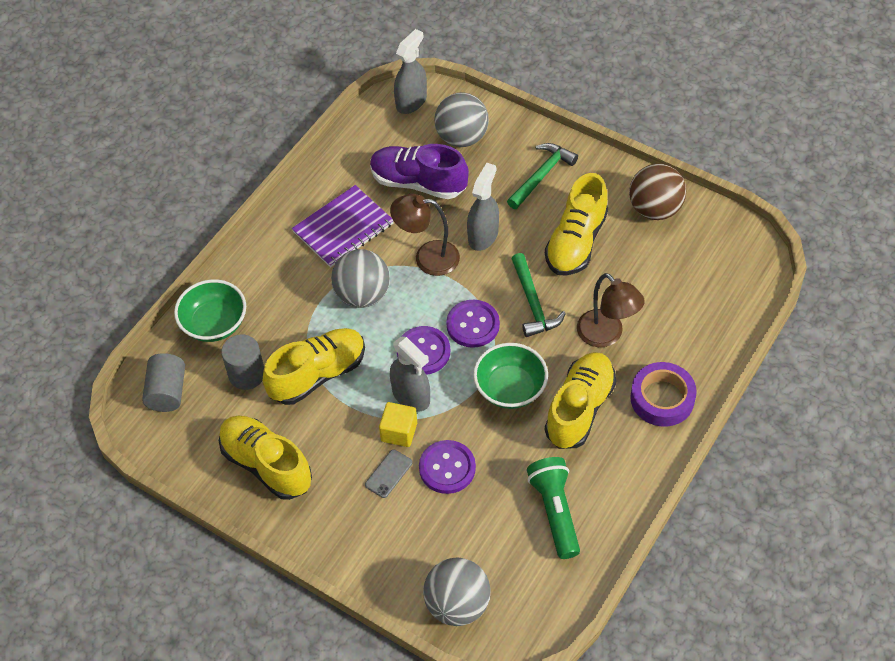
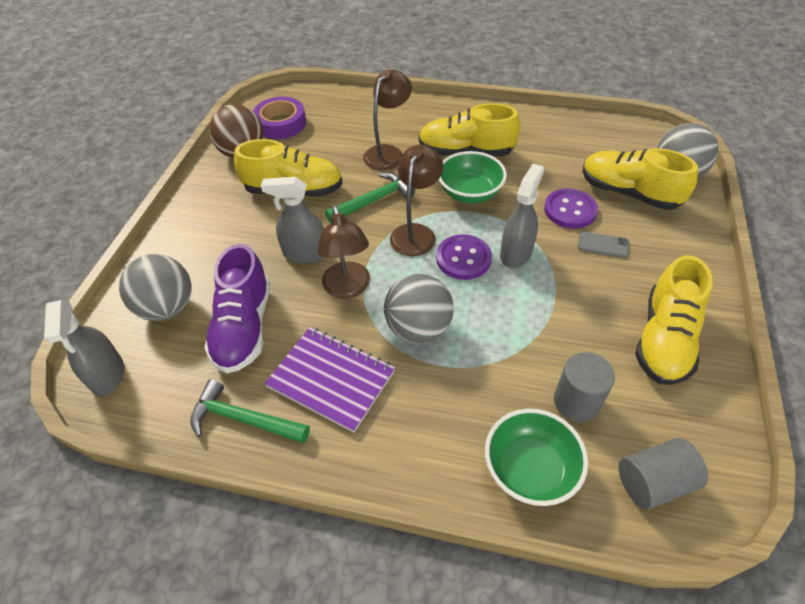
camera: 110 degrees left, 5 degrees down
(318, 374) = (537, 333): yellow shoe -> yellow shoe (628, 193)
(399, 432) = (558, 250): yellow cube -> none
(411, 101) = (107, 375): grey spray bottle -> grey spray bottle turned 120 degrees counterclockwise
(473, 325) = (416, 233): purple button -> brown lamp
(541, 175) = (215, 230): green hammer -> green hammer (244, 419)
(555, 512) = (562, 145): green flashlight -> none
(662, 398) = (432, 116): purple tape -> purple tape (281, 123)

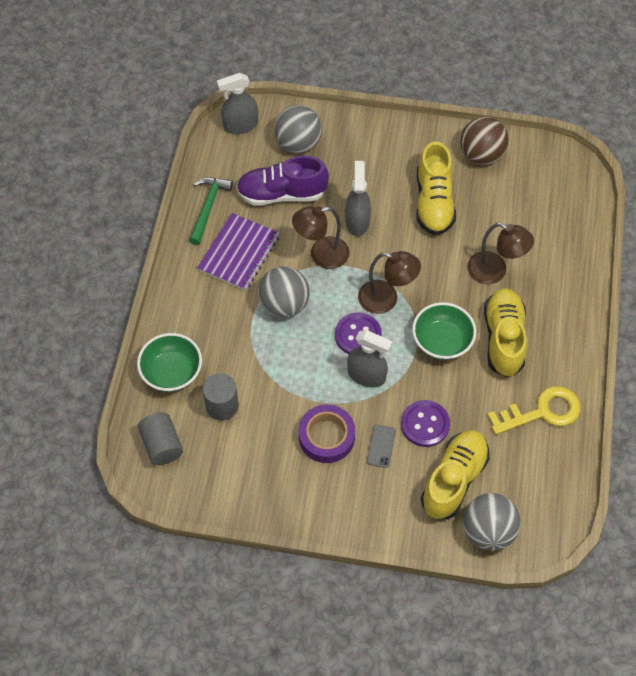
camera: 85 degrees right, 10 degrees up
(281, 123) = (530, 177): purple tape -> purple tape (326, 436)
(373, 200) = (425, 264): green hammer -> none
(543, 134) = (542, 412): none -> yellow key
(664, 339) = (278, 475): yellow shoe -> none

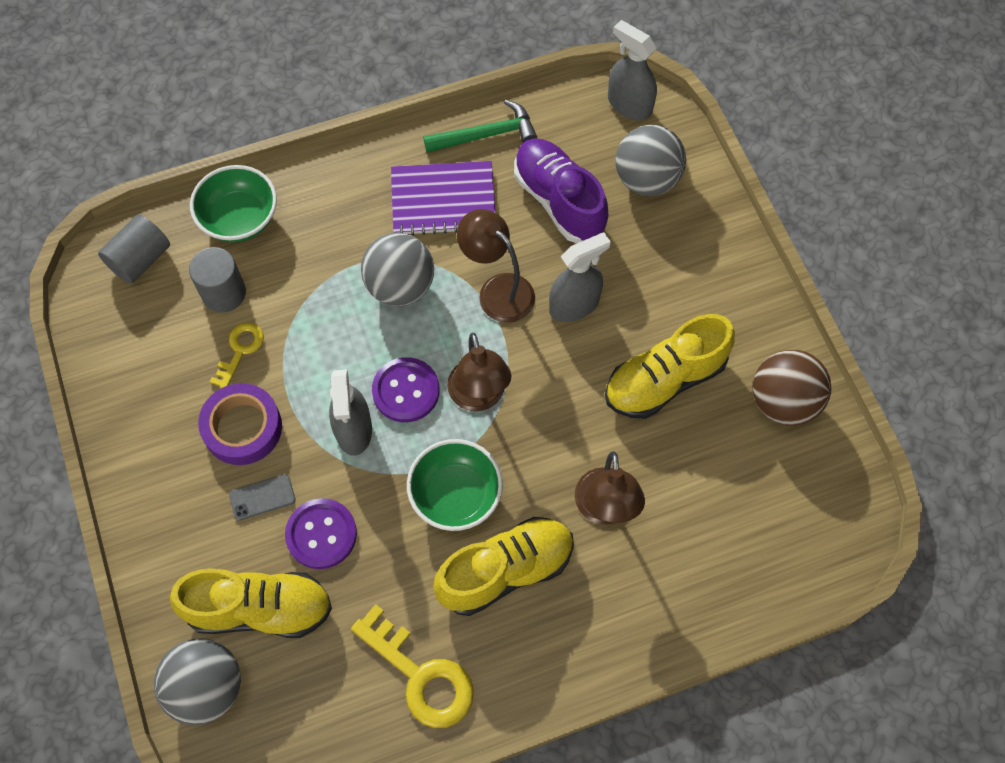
camera: 60 degrees right, 5 degrees up
(270, 414) = (240, 350): none -> yellow key

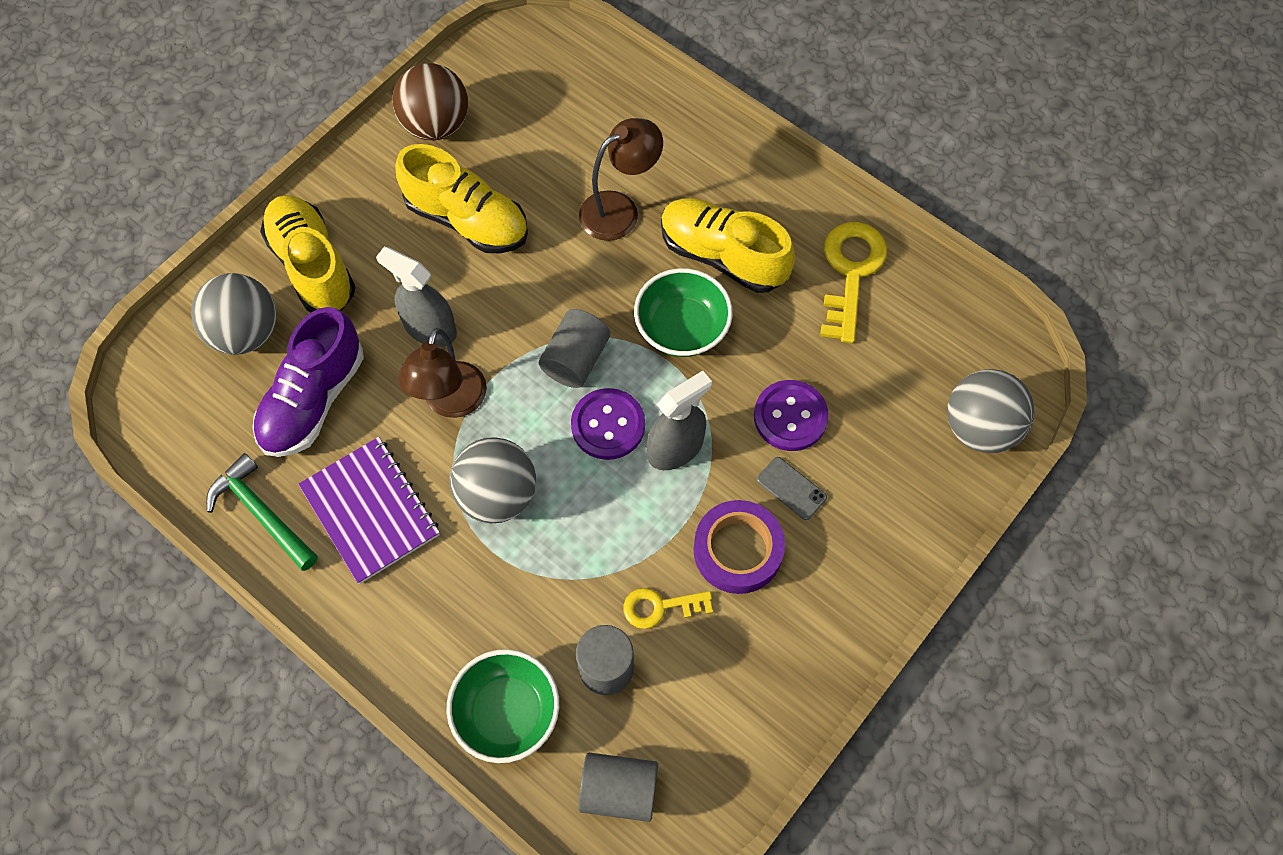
camera: 120 degrees left, 0 degrees up
(259, 609) = (888, 427): yellow shoe -> yellow shoe (313, 266)
(479, 397) = (575, 359): brown lamp -> grey cylinder
(629, 104) = (153, 392): grey spray bottle -> none

